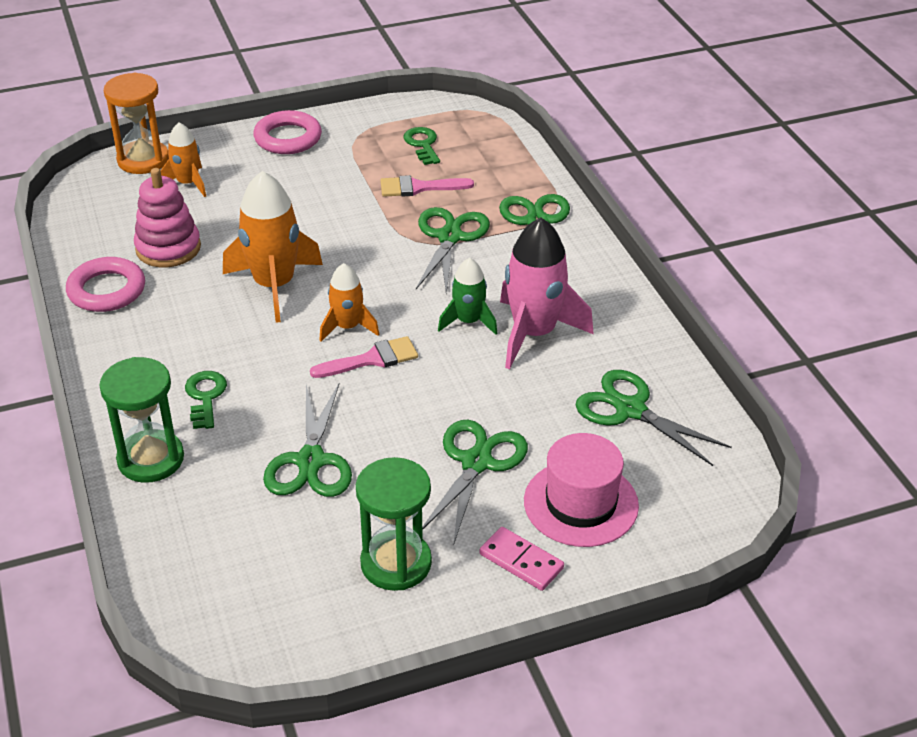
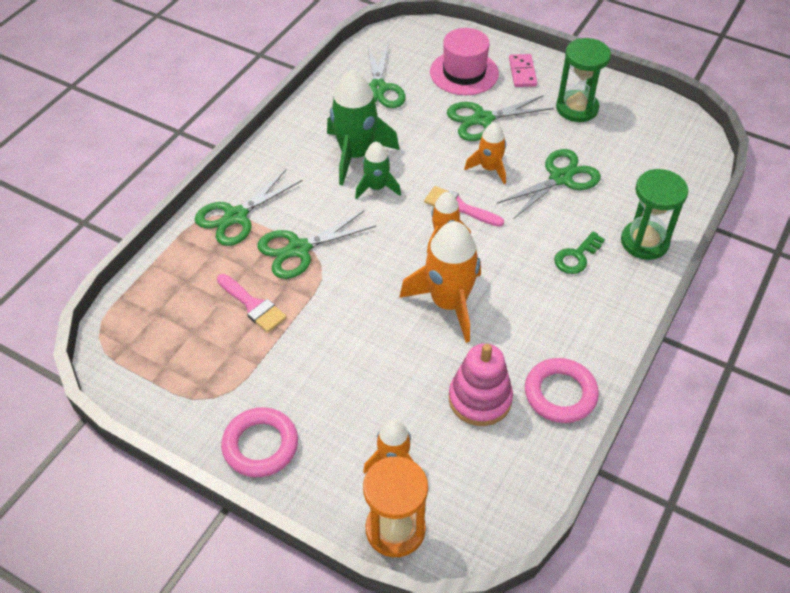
camera: 130 degrees left, 10 degrees up
(394, 416) = (489, 168): none -> orange rocket
(422, 144) = (188, 344): green key -> none
(534, 333) = (356, 154): pink rocket -> green rocket

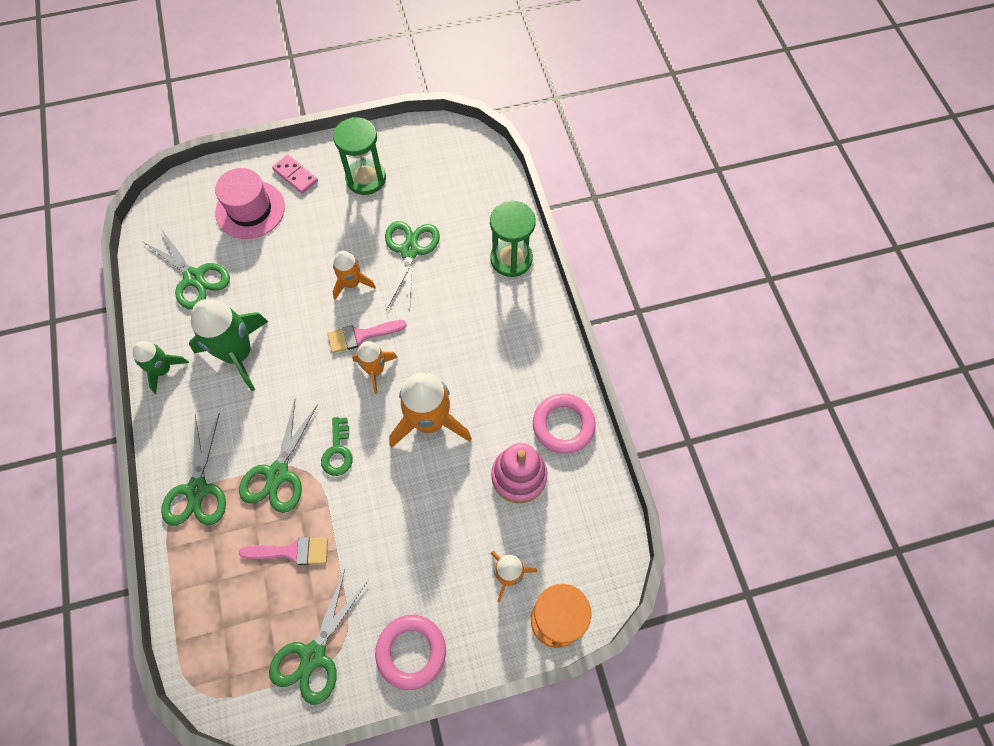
camera: 45 degrees left, 15 degrees up
(377, 187) = (284, 369): green rocket -> green rocket (163, 370)
(482, 120) = (306, 243): green scissors -> green scissors (313, 656)
(576, 257) = (479, 308): green key -> green key (338, 451)

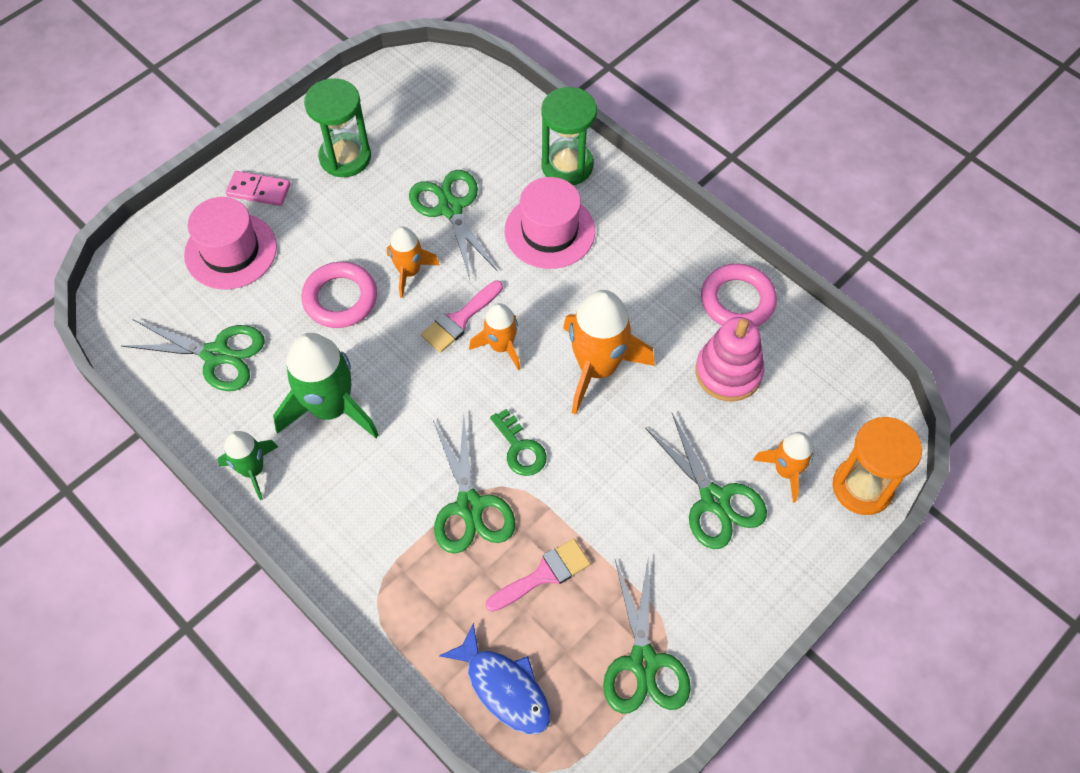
camera: 30 degrees left, 5 degrees down
(197, 490) = (389, 572): green scissors -> green scissors (715, 500)
(213, 616) = (504, 687): none -> blue fish
(411, 652) = (742, 599): pink ring -> pink ring (340, 298)
(465, 302) = (549, 231): none -> pink hat

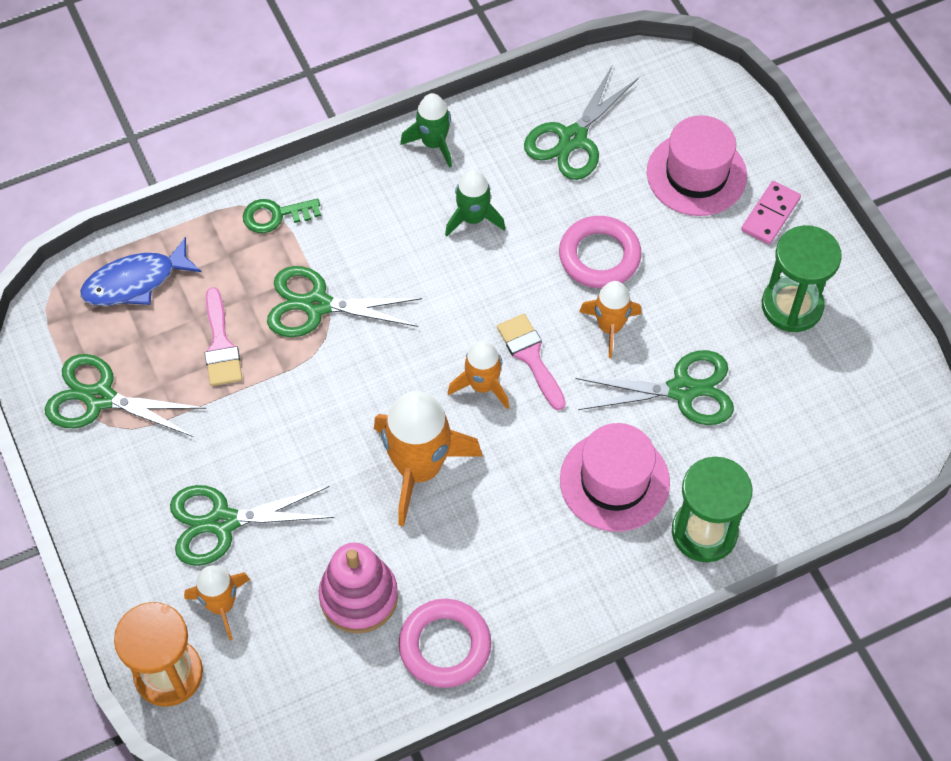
camera: 110 degrees right, 0 degrees up
(330, 408) = (473, 218): green rocket -> green rocket, size x0.57
(520, 448) = (358, 366): green key -> green key (275, 215)

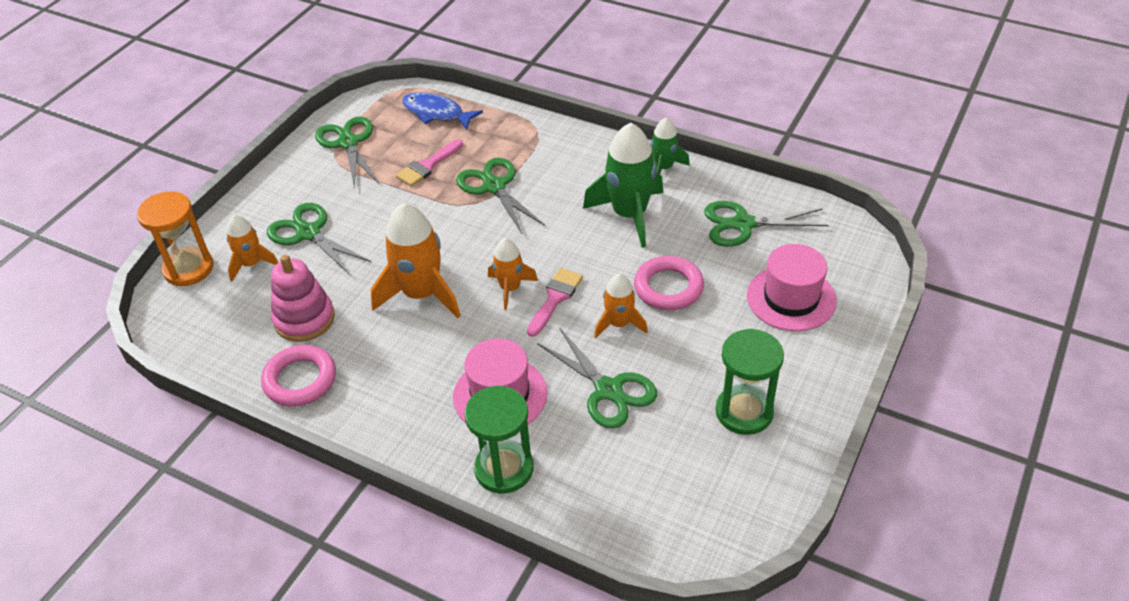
camera: 55 degrees right, 15 degrees down
(275, 215) = (538, 137): green key -> none
(473, 218) = (629, 214): green rocket -> green rocket, size x1.75
(770, 214) = (806, 355): pink domino -> none

